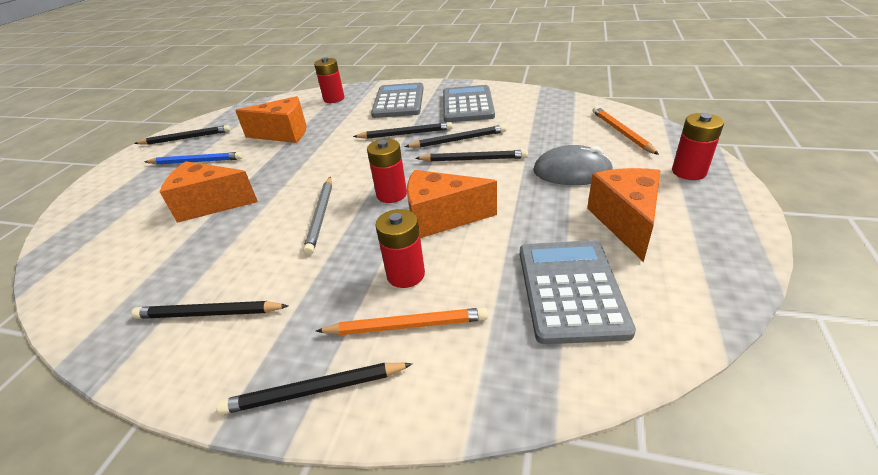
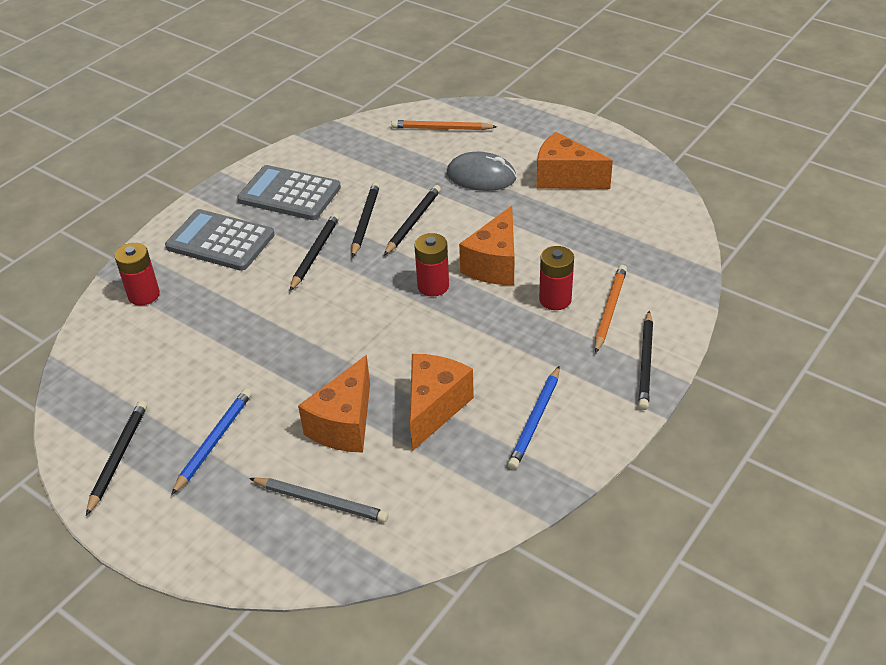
camera: 70 degrees left, 5 degrees up
(209, 313) = (535, 420): black pencil -> blue pencil
(284, 134) = (211, 352): orange cheese -> orange cheese (434, 408)
(321, 215) = (434, 338): grey pencil -> grey pencil (321, 501)
(570, 290) = (617, 228): grey calculator -> none
(572, 172) = (481, 176): grey mouse -> grey mouse turned 75 degrees clockwise
(689, 172) = (526, 125): red battery -> none

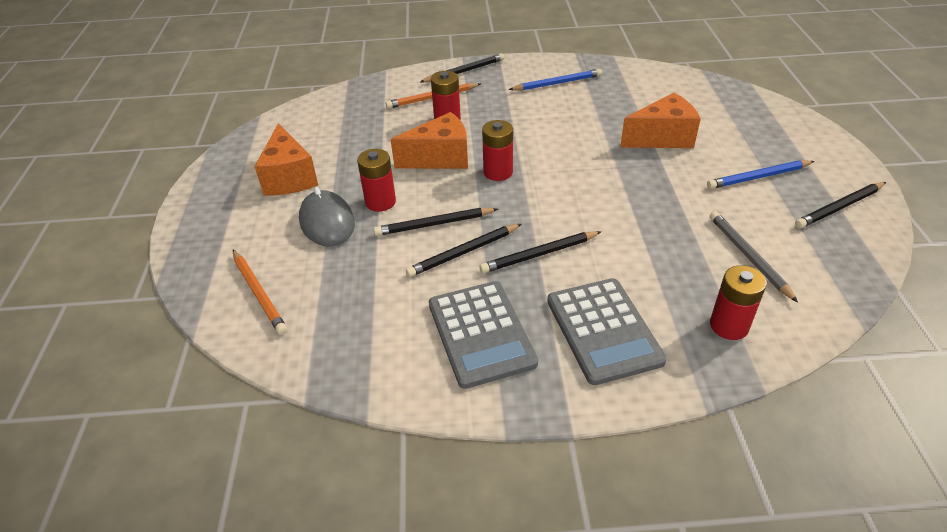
camera: 130 degrees left, 0 degrees up
(321, 501) = (718, 116): grey pencil -> grey pencil (748, 256)
(434, 408) = (600, 116): orange cheese -> none
(474, 209) = (380, 202): none -> red battery

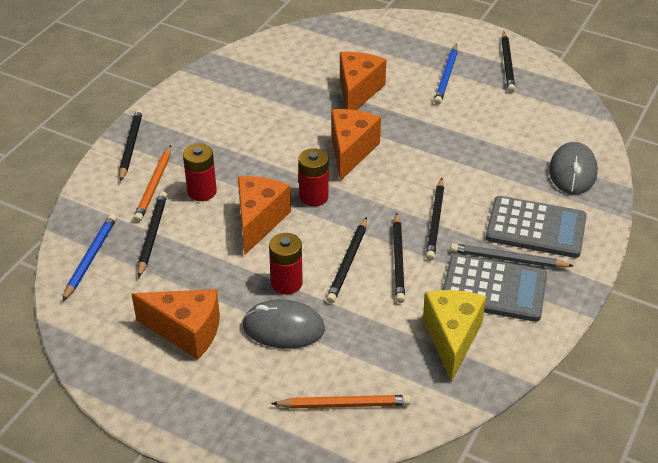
camera: 60 degrees left, 0 degrees up
(379, 120) = (152, 235): none -> black pencil
(387, 330) = (452, 338): none -> yellow cheese
(557, 83) = (219, 103): blue pencil -> blue pencil (90, 258)
(578, 167) = (351, 151): none -> orange cheese
(729, 325) = (572, 172): red battery -> grey mouse
(748, 256) = (520, 128): grey pencil -> grey pencil (508, 259)

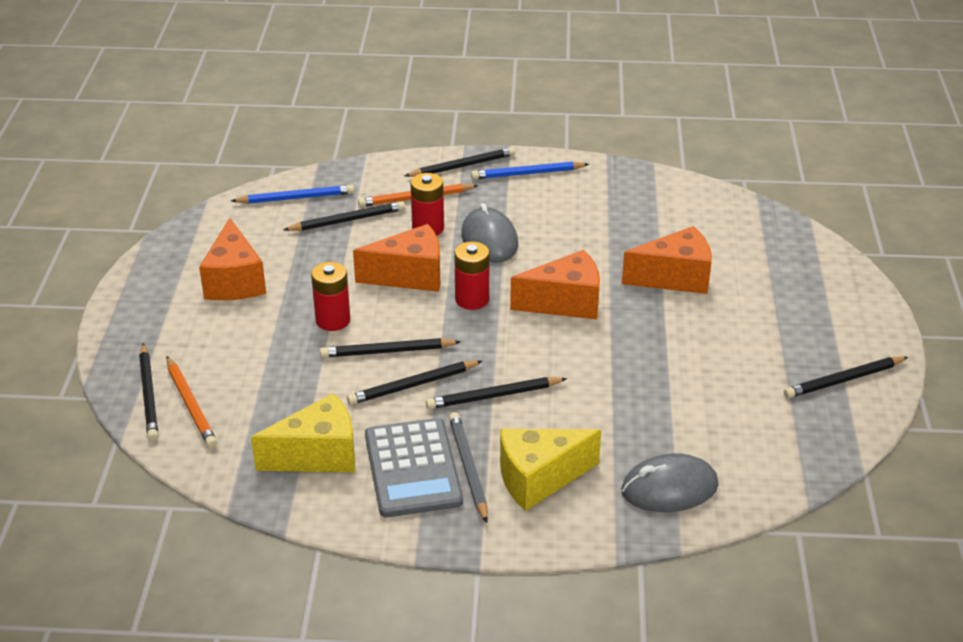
camera: 65 degrees right, 5 degrees down
(283, 328) = (271, 337): grey mouse -> grey mouse (489, 240)
(313, 431) = (149, 395): none -> black pencil
(446, 76) = (768, 336): blue pencil -> blue pencil (527, 173)
(536, 228) = (539, 479): grey calculator -> yellow cheese

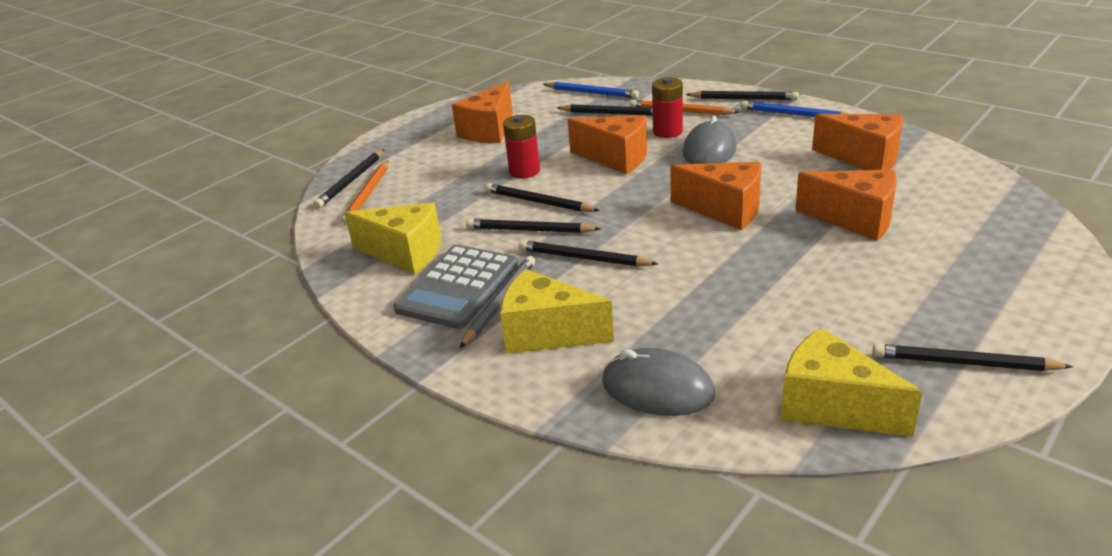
camera: 40 degrees right, 5 degrees down
(472, 299) = (647, 186): red battery -> none
(629, 209) = (865, 158): none -> orange cheese
(793, 449) = (832, 406): none -> yellow cheese

